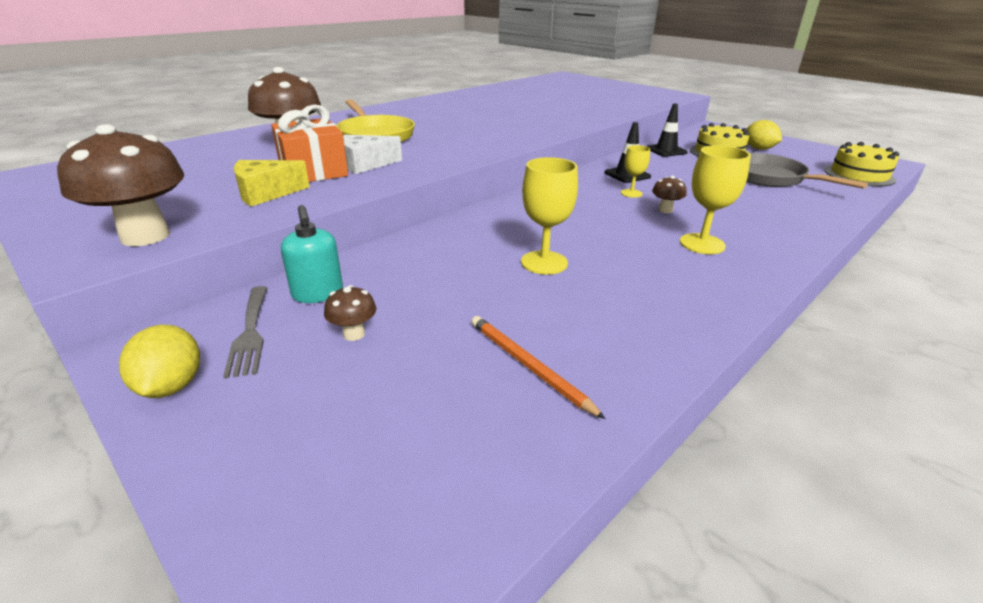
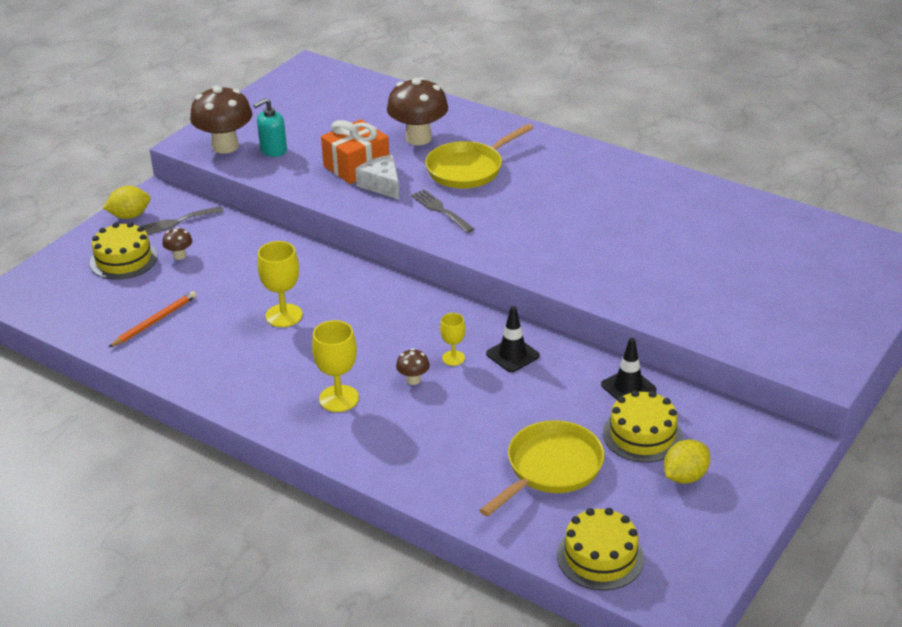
camera: 80 degrees right, 5 degrees up
(266, 193) = (303, 162): yellow cheese -> none
(318, 293) = (222, 231): turquoise soap dispenser -> turquoise soap dispenser (273, 150)
(318, 398) = (123, 259): none -> yellow cake
(436, 149) = (440, 210): none -> grey fork
(769, 178) = (550, 468): grey pan -> yellow pan

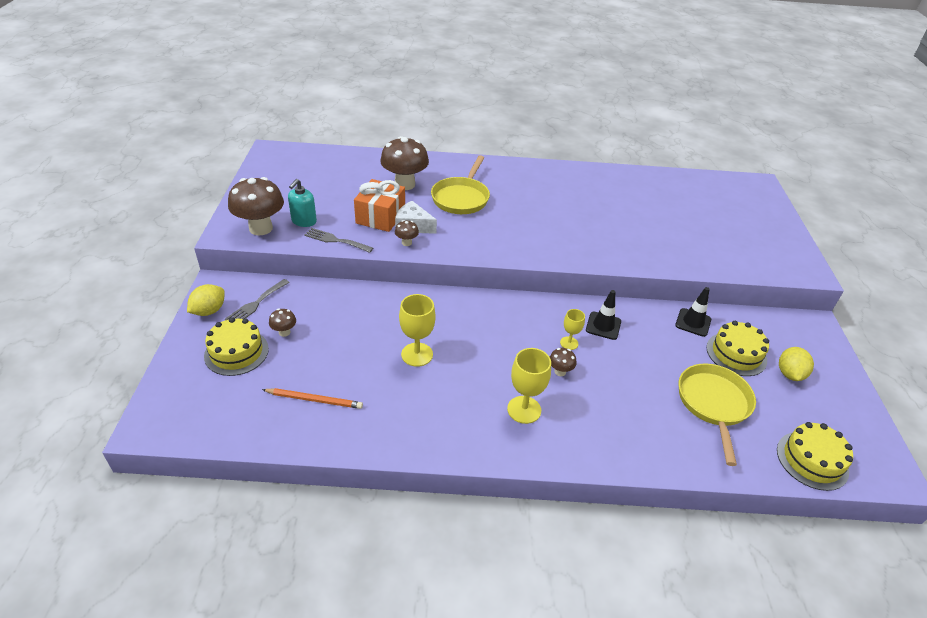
camera: 35 degrees left, 5 degrees up
(154, 321) = (314, 400): orange pencil -> orange pencil turned 90 degrees clockwise
(357, 200) = (406, 243): none -> brown mushroom
(440, 210) = (472, 233): grey fork -> grey fork (335, 240)

